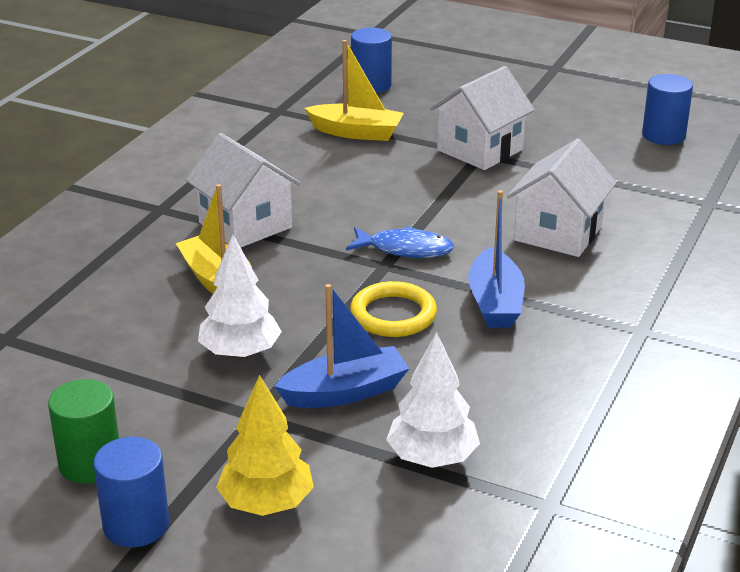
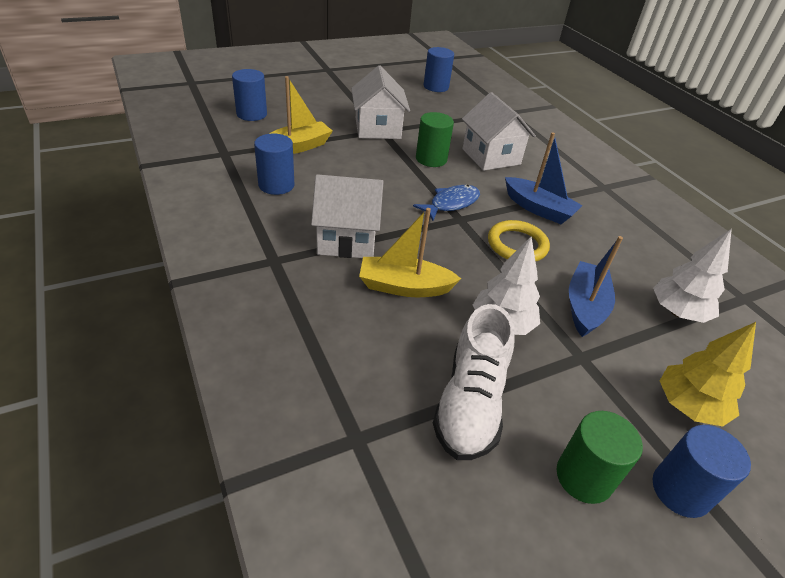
camera: 55 degrees left, 10 degrees up
(109, 374) = (470, 402): none -> white shoe
(271, 156) = (276, 185): none -> blue cylinder
(476, 203) = (431, 159): none -> green cylinder

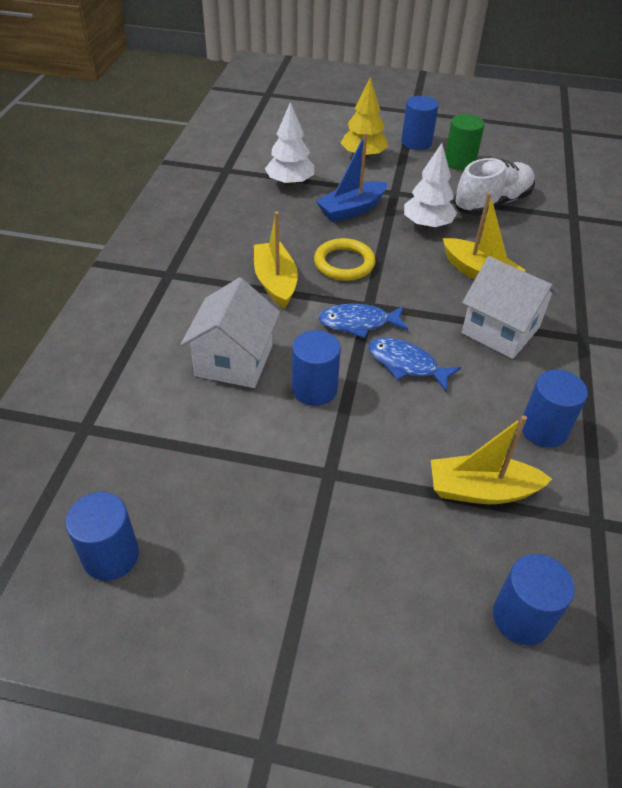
camera: 140 degrees left, 5 degrees up
(378, 128) = (332, 480): white house -> none
(393, 190) = (406, 364): none -> blue fish
(431, 159) = (314, 389): green cylinder -> blue cylinder
(538, 209) = (275, 282): blue boat -> yellow boat

